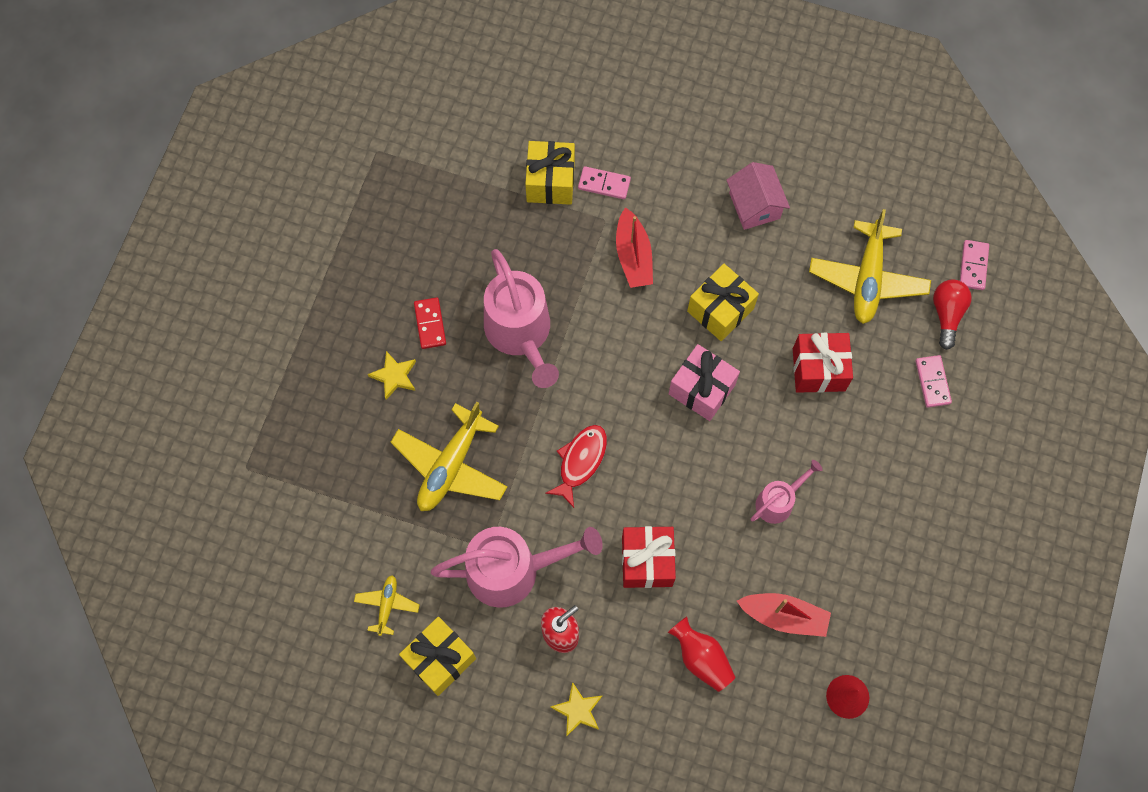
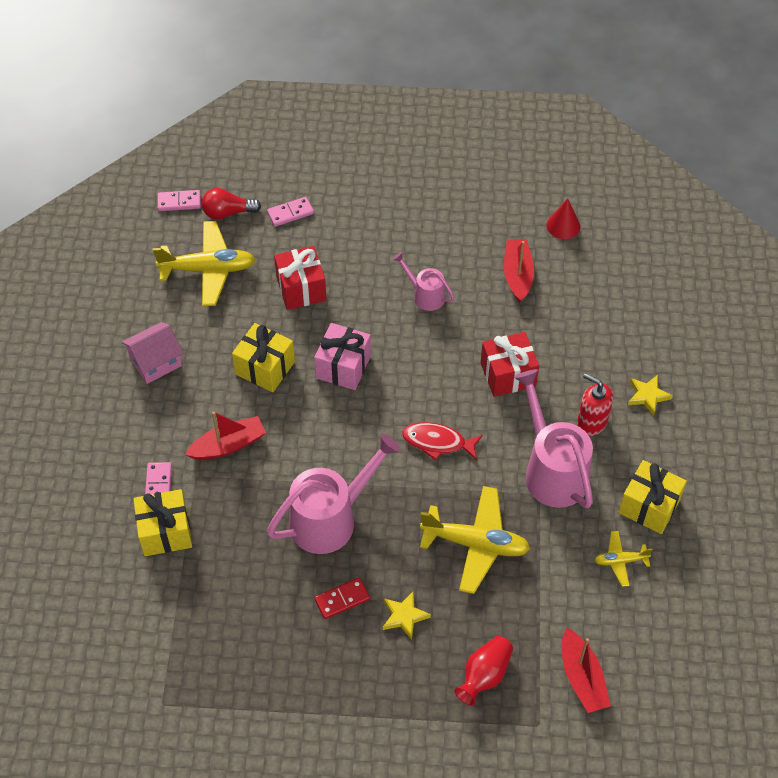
camera: 105 degrees left, 15 degrees down
(277, 524) = (582, 677): none -> red boat
(701, 658) = (572, 322): red vase -> red vase (484, 675)

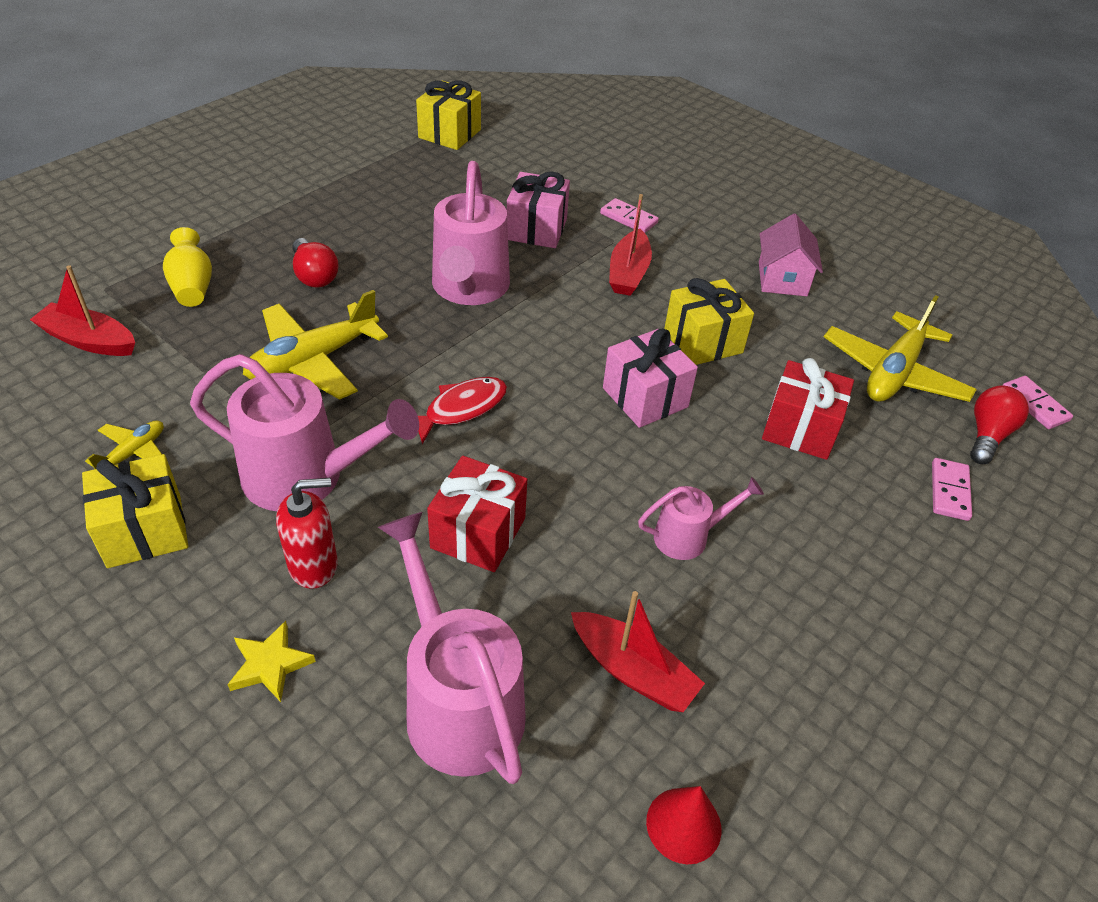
camera: 125 degrees right, 10 degrees down
(165, 532) = (575, 201): yellow gift -> yellow gift (449, 134)
(179, 202) = (1034, 404): pink domino -> pink domino turned 60 degrees counterclockwise
(225, 530) = (536, 229): none -> pink gift
(342, 599) = (382, 252): red domino -> none
(404, 616) = (314, 275): yellow star -> red light bulb
(484, 675) = (192, 286): red vase -> yellow vase
(592, 322) = (457, 700): none -> pink watering can

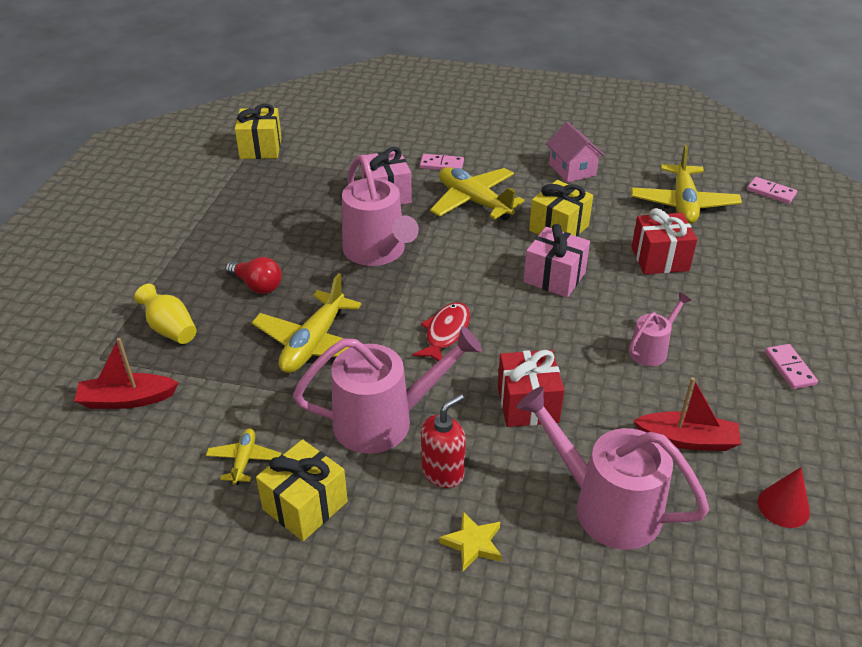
camera: 25 degrees left, 5 degrees down
(628, 273) = (474, 201): red boat -> yellow plane
(950, 491) = (767, 261): pink domino -> pink domino (790, 368)
(987, 435) = (761, 220): red light bulb -> none

